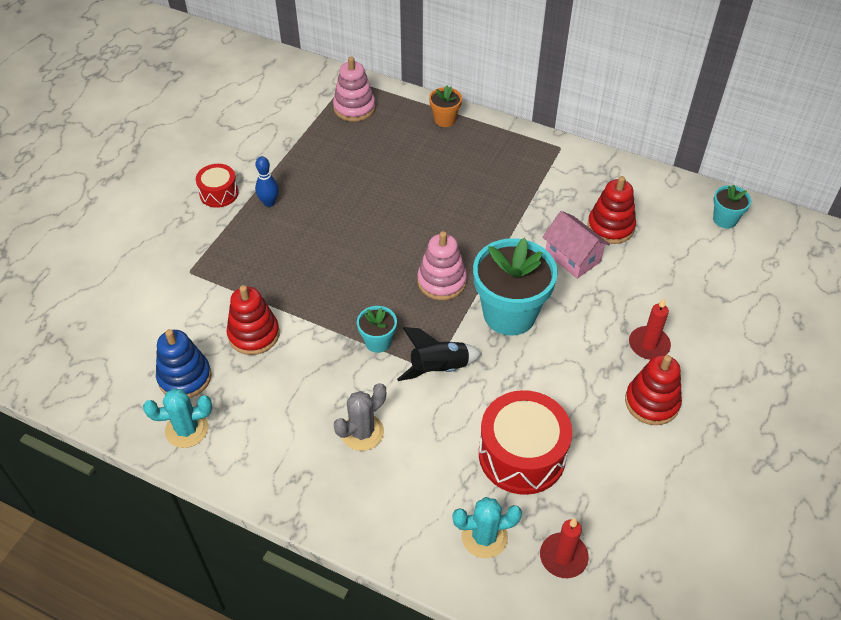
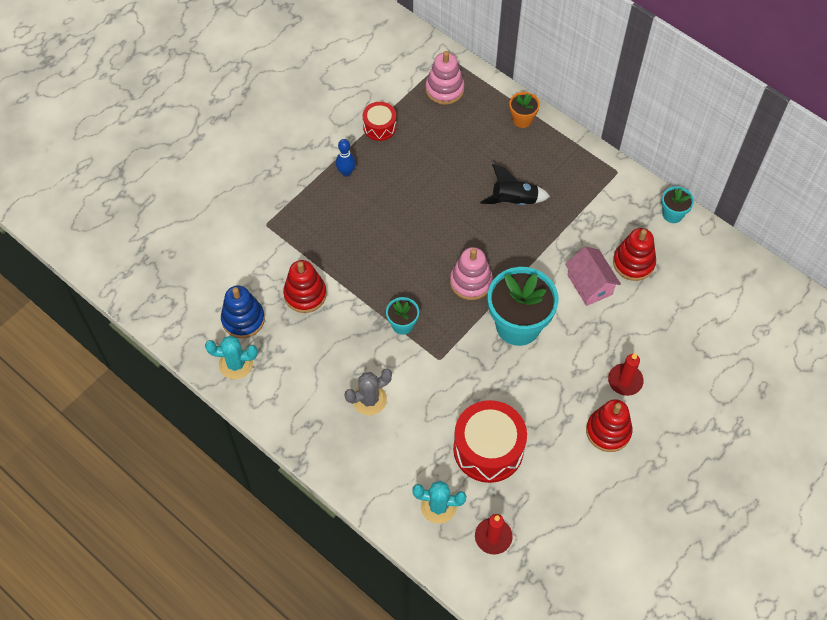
camera: 15 degrees right, 10 degrees up
(219, 193) = (306, 153): red drum -> red drum (379, 127)
(438, 368) = (445, 360): black rocket -> black rocket (514, 201)
(724, 219) = (738, 279): turquoise flower pot -> turquoise flower pot (672, 214)

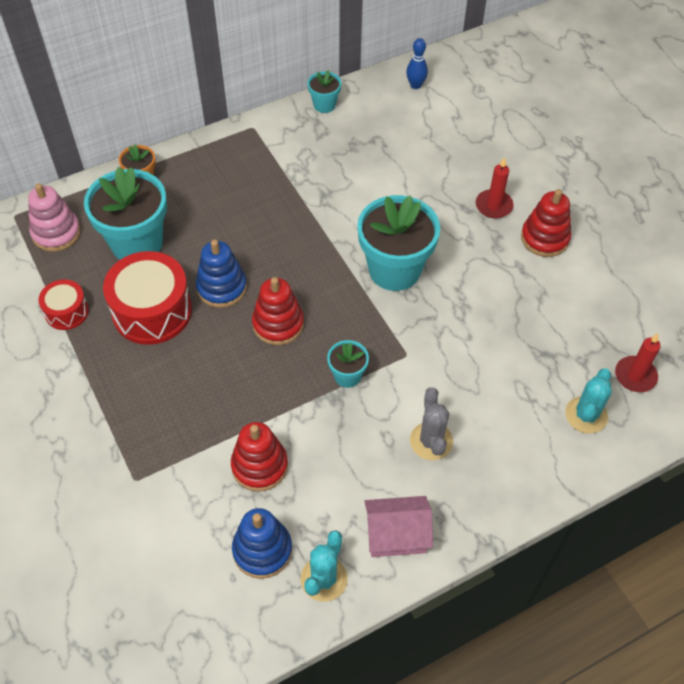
camera: 70 degrees left, 5 degrees down
(346, 172) = (110, 366): blue bowling pin -> blue bowling pin (415, 85)
(445, 213) = (221, 287): none -> blue stacking toy
(459, 142) = (137, 243): none -> turquoise flower pot
(471, 282) = (322, 293): pink stacking toy -> none
(488, 449) = (532, 346): red drum -> red drum (152, 311)
(514, 201) = (240, 221): black rocket -> none
(589, 284) = (373, 195): pink house -> pink house (396, 535)
(633, 263) = (364, 152): red stacking toy -> red stacking toy (278, 324)

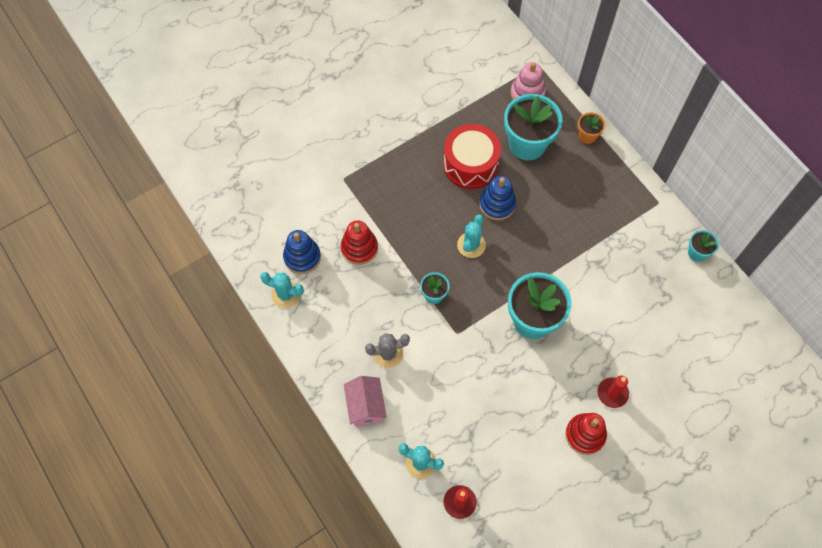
camera: 85 degrees right, 10 degrees up
(67, 312) = (462, 114): red drum -> none
(278, 324) = (471, 245): red stacking toy -> turquoise cactus
(396, 535) = (317, 335): pink house -> pink house (365, 406)
(415, 85) = (740, 324): blue bowling pin -> none

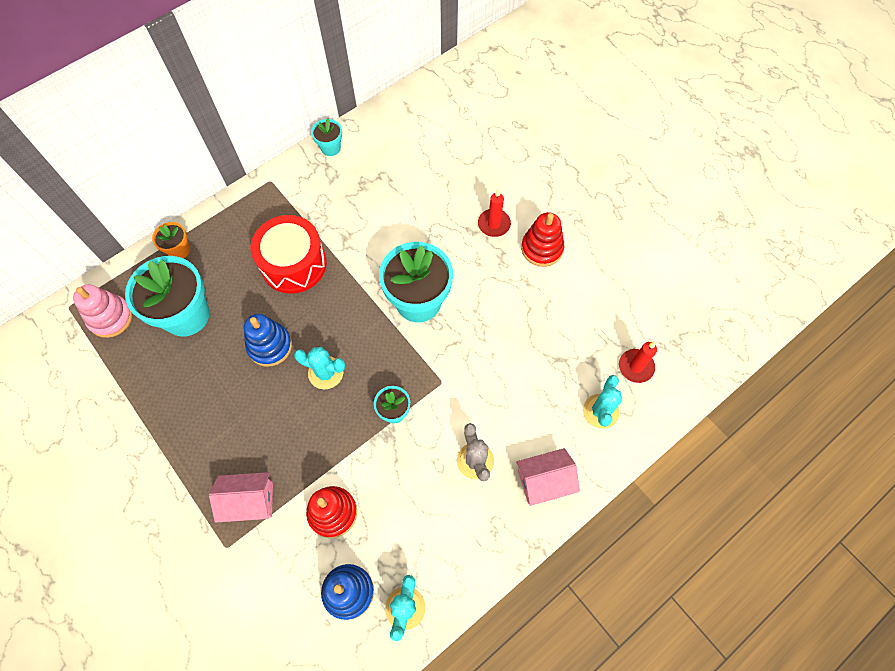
camera: 95 degrees left, 0 degrees up
(374, 192) = (249, 501): none -> pink house
(470, 164) = (212, 380): red drum -> red drum (293, 264)

